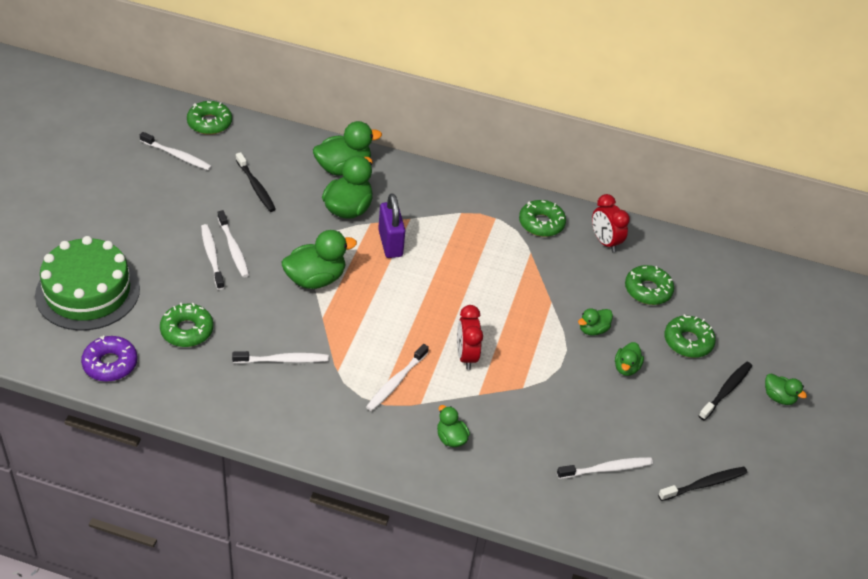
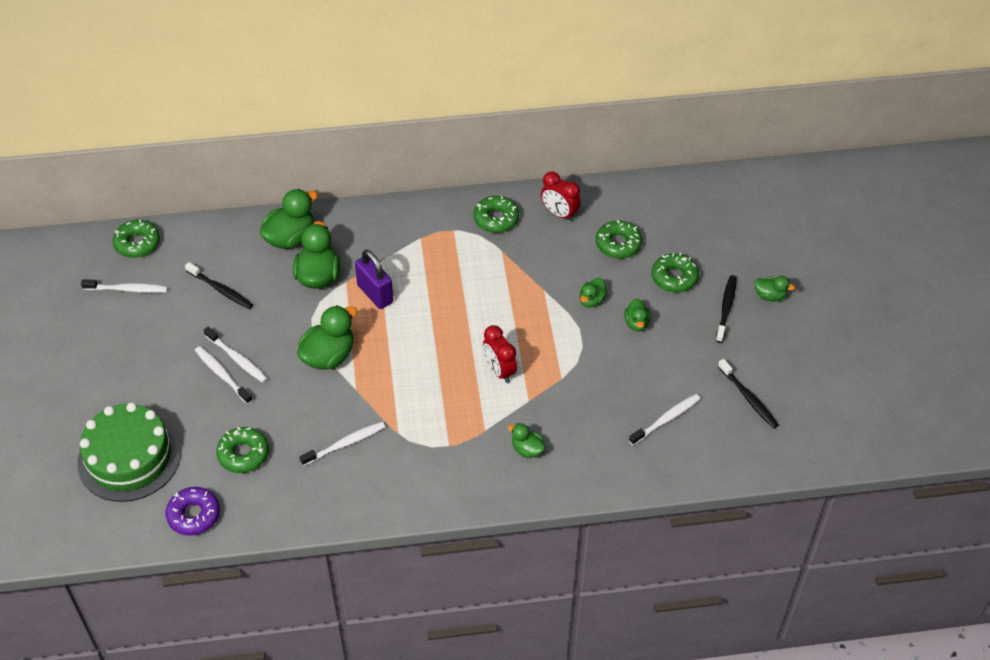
camera: 20 degrees left, 5 degrees up
(396, 382) = (453, 420): white toothbrush -> none
(704, 484) = (748, 398): black toothbrush -> black toothbrush turned 105 degrees clockwise

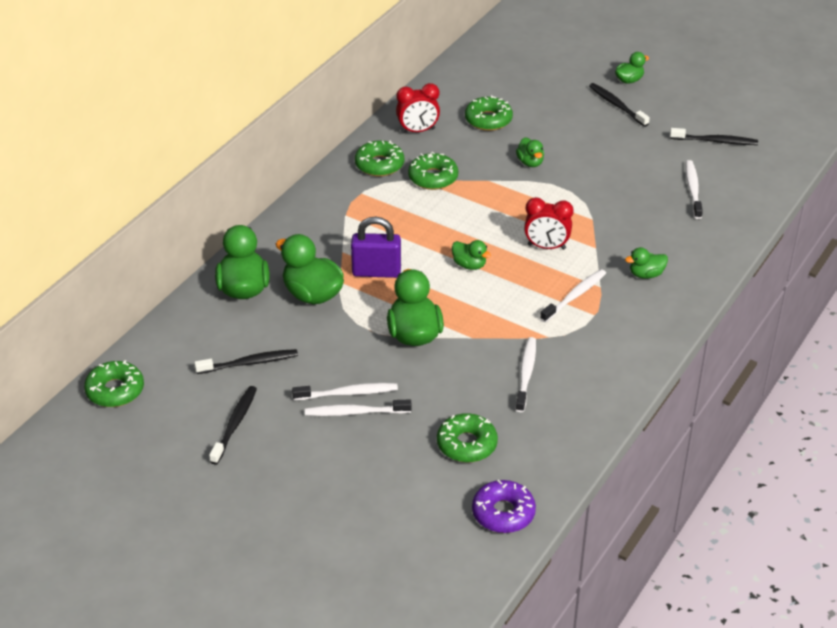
camera: 50 degrees left, 10 degrees down
(127, 289) = (166, 426): white toothbrush -> white toothbrush (574, 296)
(129, 457) = (383, 526): green cake -> none
(157, 321) = (234, 424): none -> black toothbrush
(636, 323) = (580, 153): green duck -> green duck (469, 265)
(674, 277) = (556, 112): green donut -> green donut (433, 178)

